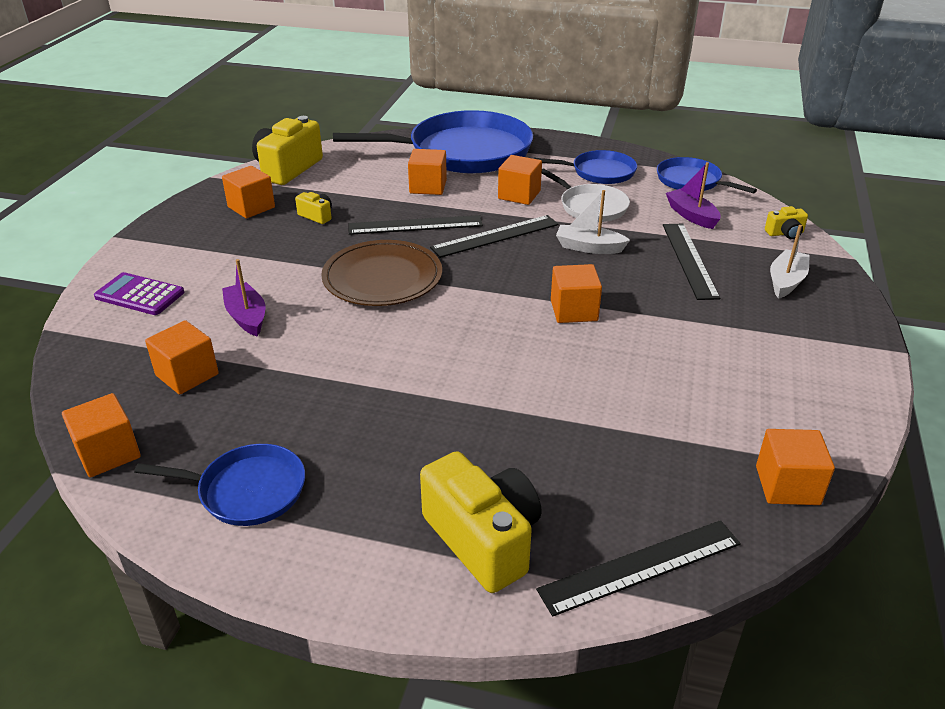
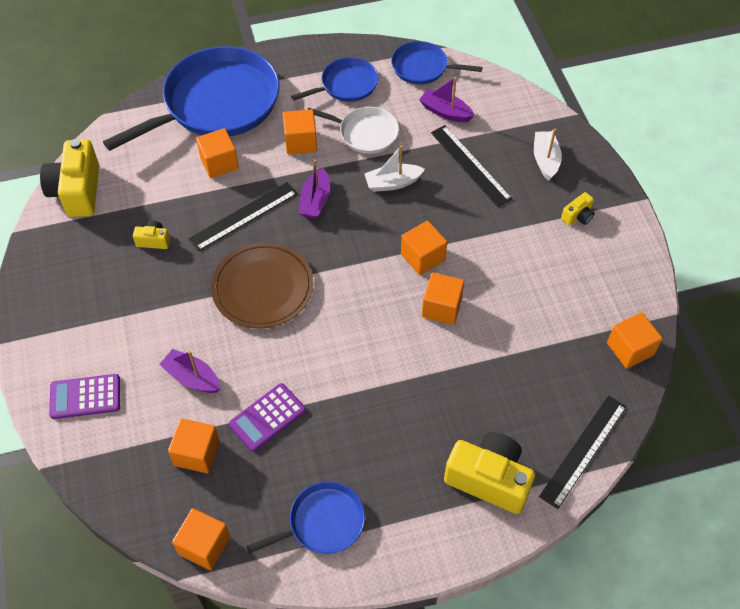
camera: 30 degrees left, 20 degrees up
(251, 207) = (88, 255): orange cube -> orange cube (441, 307)
(285, 375) = (267, 417): none -> purple calculator
(495, 236) = (315, 201): black ruler -> purple boat
(785, 233) = (520, 105): yellow camera -> yellow camera (577, 216)

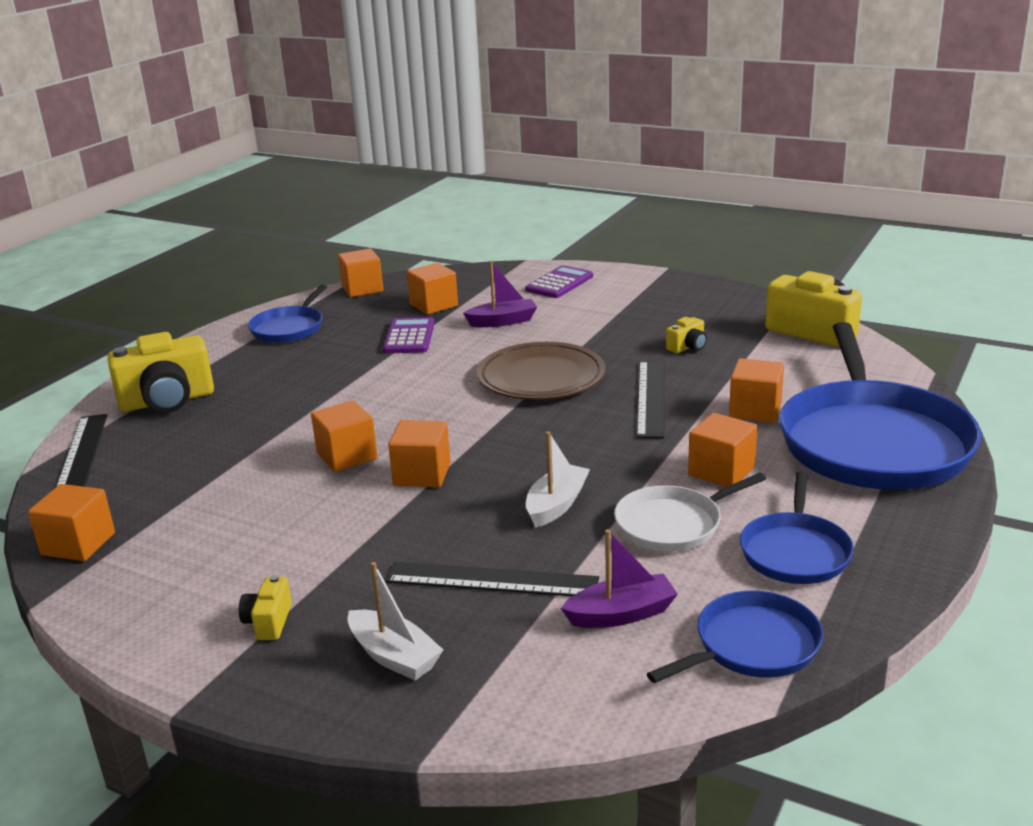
camera: 135 degrees right, 30 degrees down
(315, 201) = (608, 444): purple boat -> none

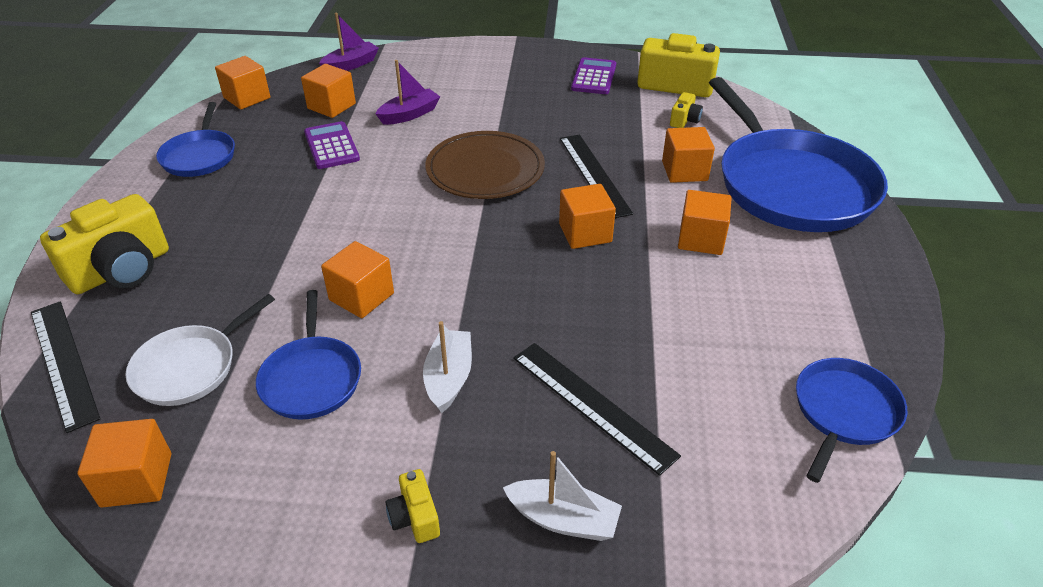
camera: 25 degrees left, 15 degrees up
(422, 474) = (449, 301): orange cube -> orange cube (585, 233)
(491, 580) = (592, 405): black ruler -> black ruler turned 60 degrees clockwise
(556, 505) = (592, 306): white boat -> white boat (449, 377)
(559, 283) = (433, 65): purple calculator -> purple calculator (594, 77)
(621, 614) = (724, 410): purple boat -> purple boat (351, 65)
(673, 524) = (700, 303): white pan -> white pan (190, 367)
(687, 347) = (588, 116): yellow camera -> yellow camera (684, 120)
(795, 551) = (810, 307): blue pan -> blue pan (311, 378)

